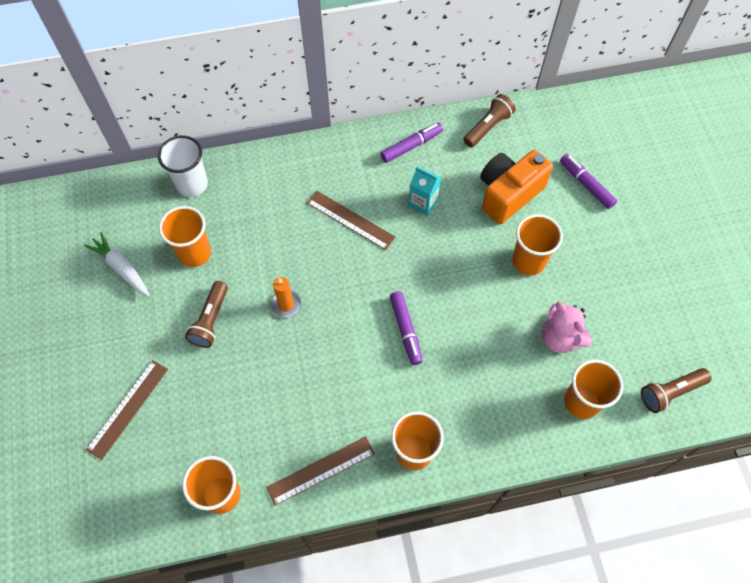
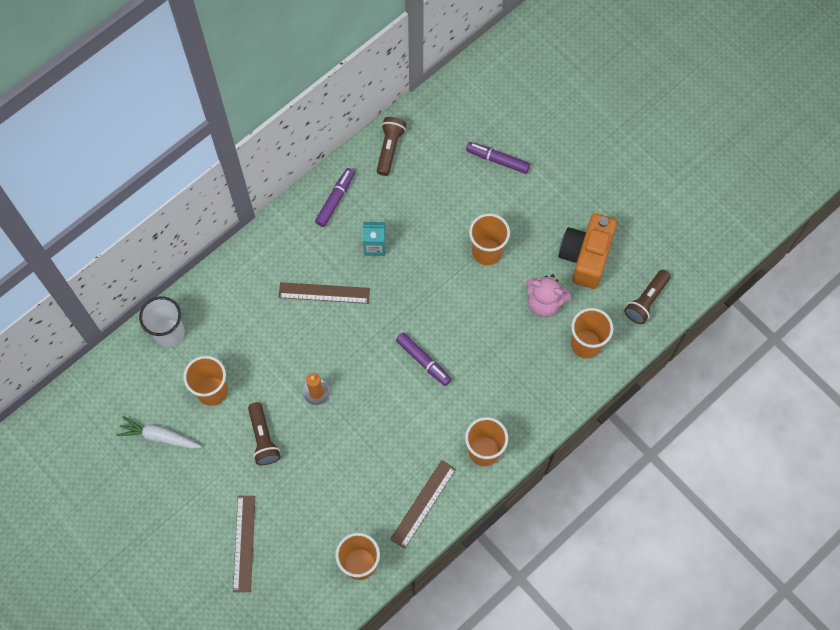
camera: 30 degrees left, 5 degrees up
(508, 194) = (440, 201): orange camera -> orange camera (585, 257)

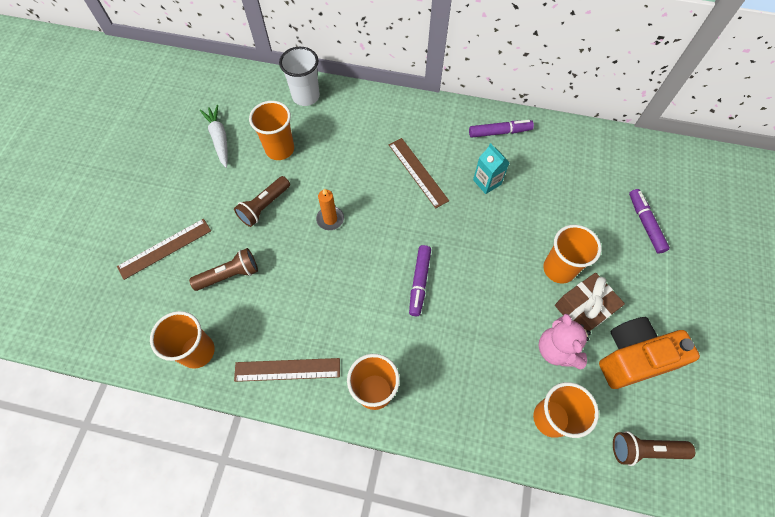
camera: 55 degrees right, 5 degrees down
(390, 148) = (575, 141): brown flashlight -> brown flashlight (230, 275)
(529, 260) = (583, 309): none -> brown gift

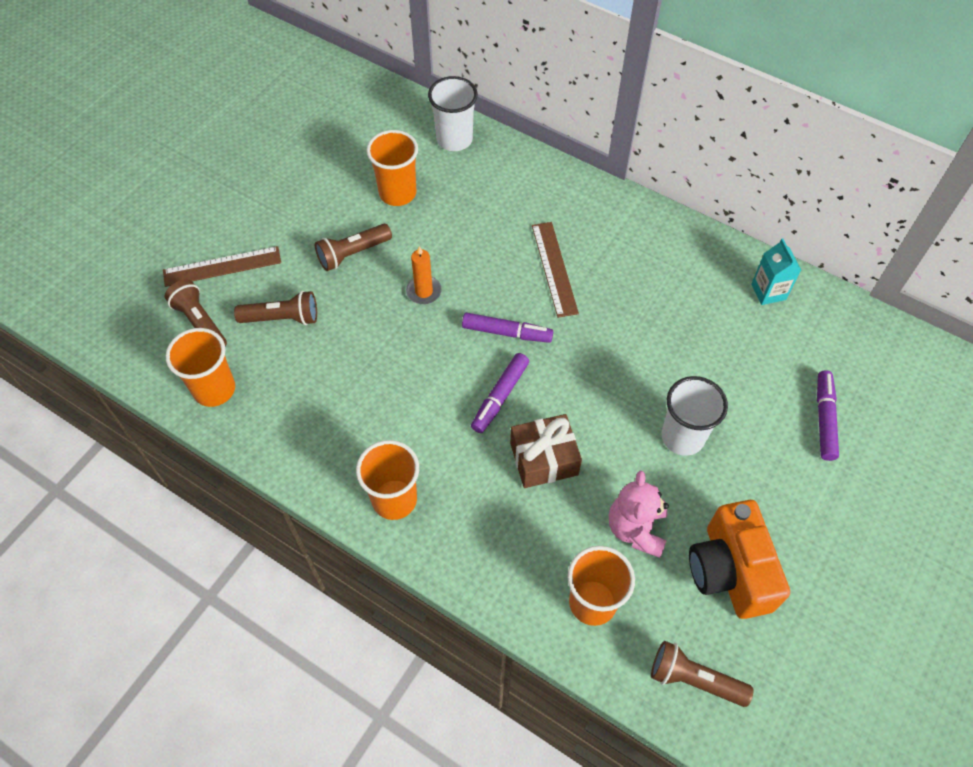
camera: 20 degrees right, 5 degrees down
(164, 300) = (200, 322): none -> brown flashlight
(219, 138) = (332, 161): white carrot -> none
(287, 370) = (305, 442): brown ruler -> none
(487, 182) = (637, 306): turquoise carton -> turquoise carton (768, 292)
(499, 132) = (681, 250): purple marker -> purple marker (507, 332)
(559, 269) = (682, 437): orange cup -> white cup
(583, 309) = (692, 493): brown gift -> brown gift (544, 459)
(632, 358) = (729, 571): orange camera -> orange camera turned 105 degrees counterclockwise

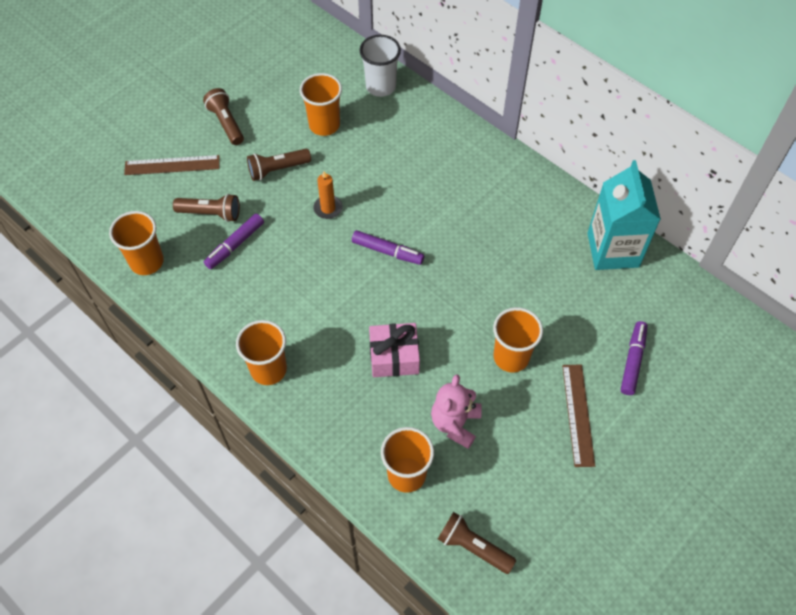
camera: 10 degrees right, 0 degrees up
(200, 322) = (146, 207): brown flashlight -> brown flashlight (226, 123)
(500, 397) = (370, 302): purple marker -> purple marker (235, 245)
(544, 459) = (394, 356): brown gift -> pink gift
(554, 268) = (438, 205): brown ruler -> brown ruler (577, 414)
(682, 437) = (511, 357): white cup -> orange cup
(729, 571) = (522, 469): orange camera -> none
(768, 292) = (613, 250): turquoise carton -> turquoise carton, size x1.97

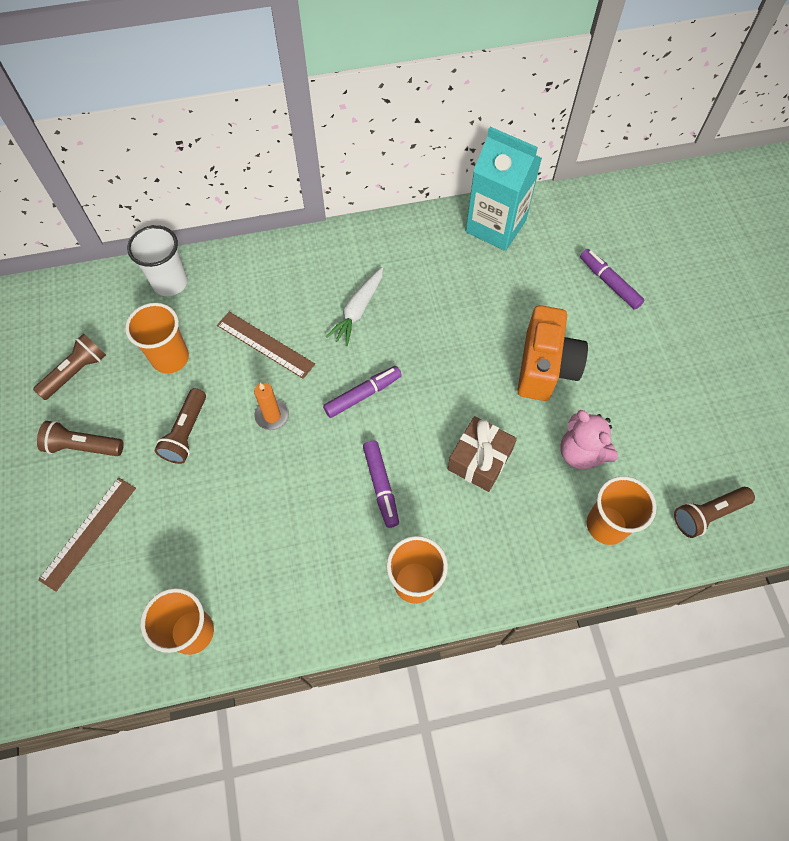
camera: 55 degrees left, 5 degrees up
(211, 213) = (185, 529): brown flashlight -> brown flashlight (76, 372)
(235, 245) = (244, 528): purple marker -> purple marker (381, 486)
(394, 356) = (479, 460): pink gift -> brown gift
(454, 206) = (358, 311): none -> white carrot
(511, 357) = (545, 367): orange cup -> orange camera
(577, 414) = (632, 354): brown ruler -> brown ruler (265, 345)

